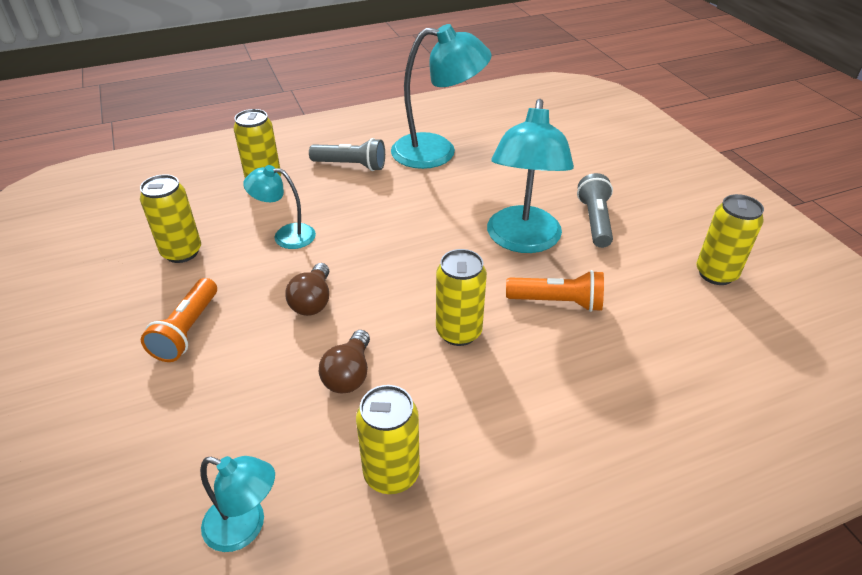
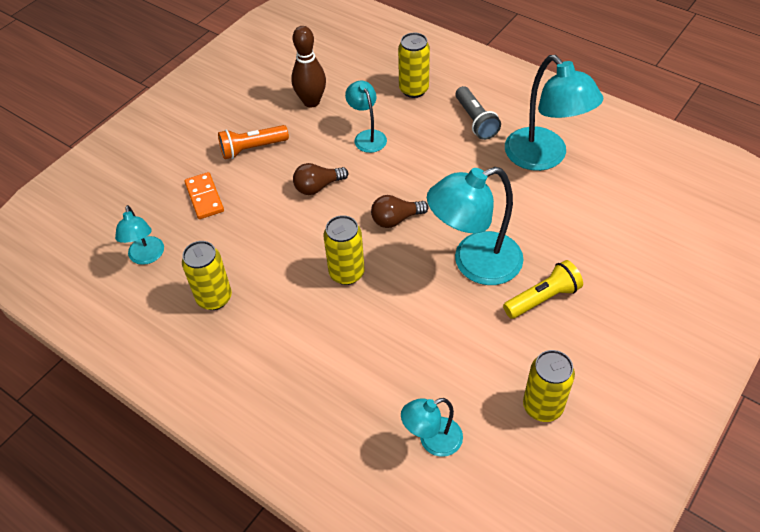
camera: 60 degrees right, 10 degrees up
(182, 252) = (311, 102): yellow can -> brown bowling pin
(211, 411) = (204, 197): none -> orange domino
(349, 374) = (271, 239): brown light bulb -> brown light bulb (396, 219)
(557, 302) = (420, 314): orange flashlight -> none
(595, 221) = (543, 298): grey flashlight -> yellow flashlight
(722, 363) = (432, 441): none -> turquoise lamp

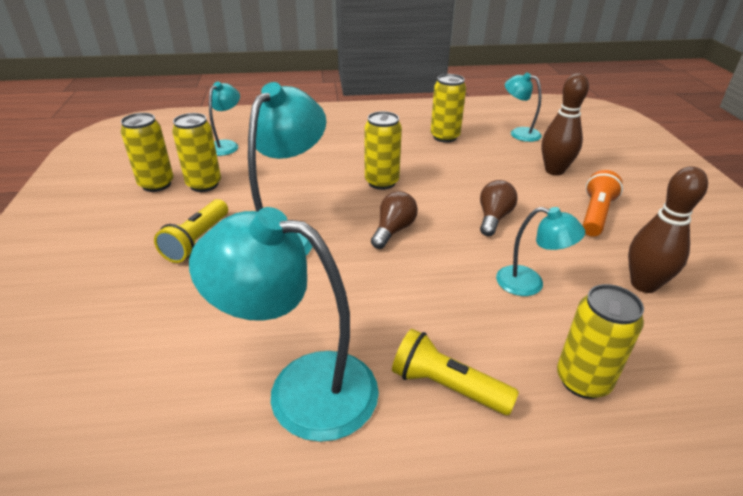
camera: 135 degrees right, 15 degrees down
(204, 197) = (554, 171): orange domino -> brown bowling pin
(475, 121) = (446, 386): grey flashlight -> yellow flashlight
(498, 375) = (204, 184): none -> yellow can

